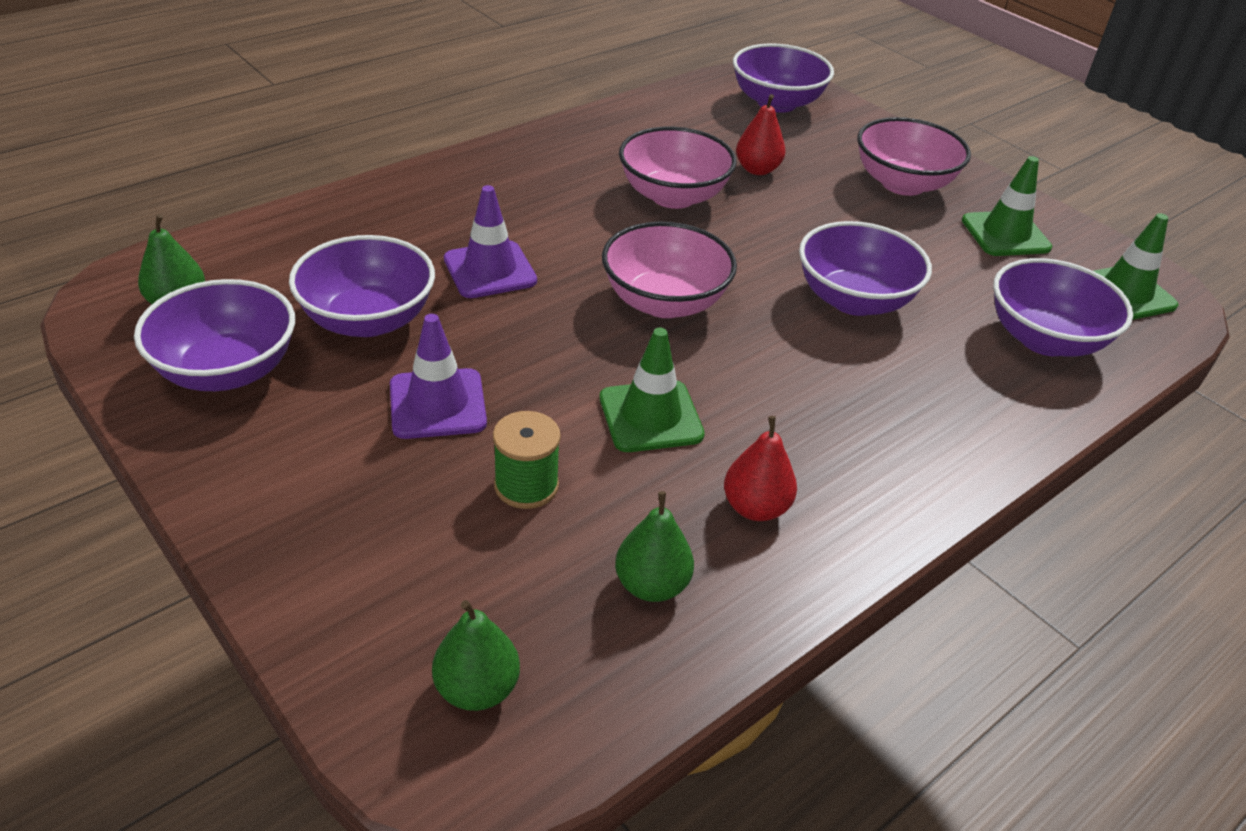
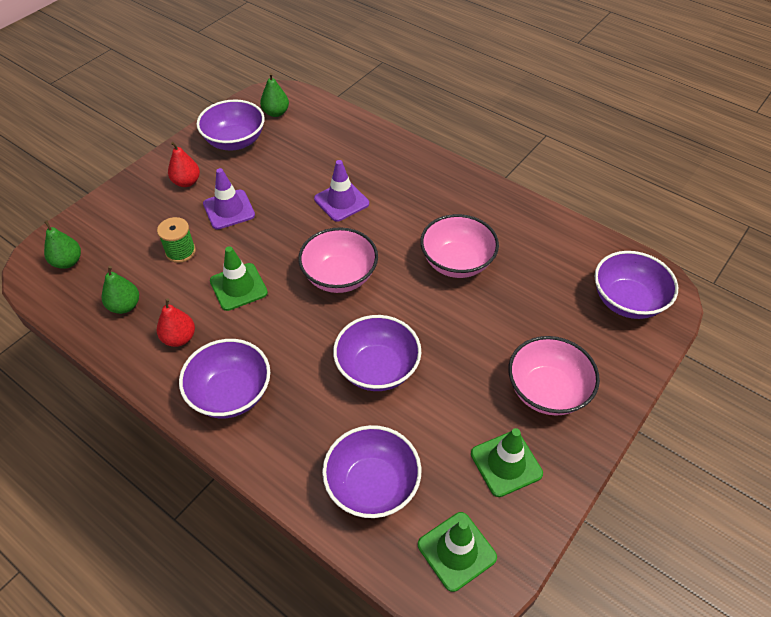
camera: 80 degrees right, 10 degrees up
(368, 320) = (284, 171): purple bowl -> purple bowl (230, 394)
(757, 169) = (516, 301): red pear -> red pear (186, 182)

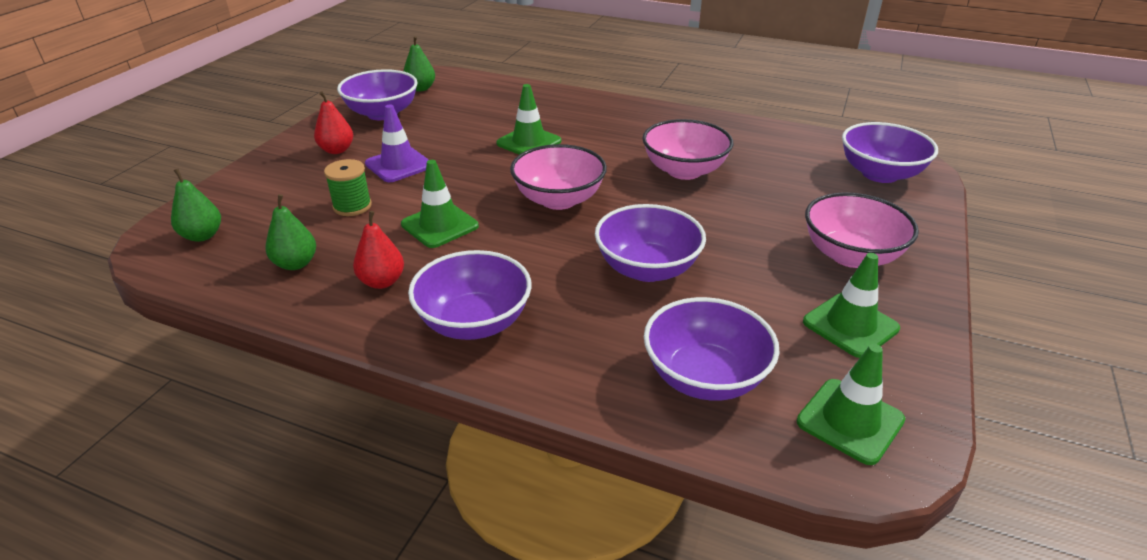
camera: 15 degrees left, 15 degrees down
(341, 201) = (529, 142): purple traffic cone -> green traffic cone

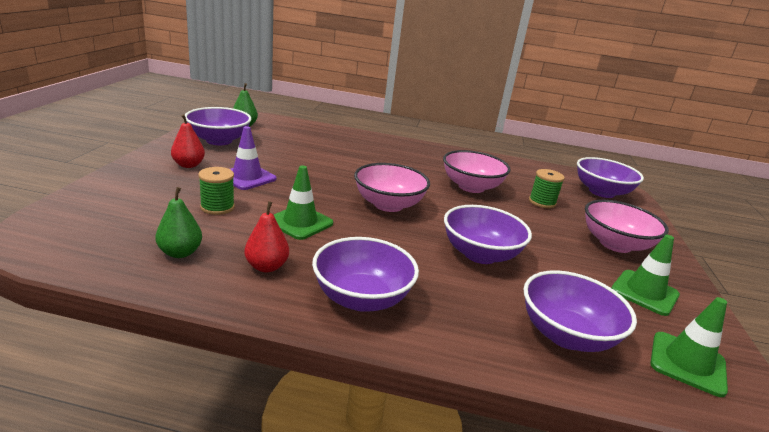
camera: 15 degrees left, 10 degrees down
(202, 236) = (79, 229): green pear -> none
(529, 142) = (347, 165): green traffic cone -> none
(776, 192) = (542, 202): none -> green spool

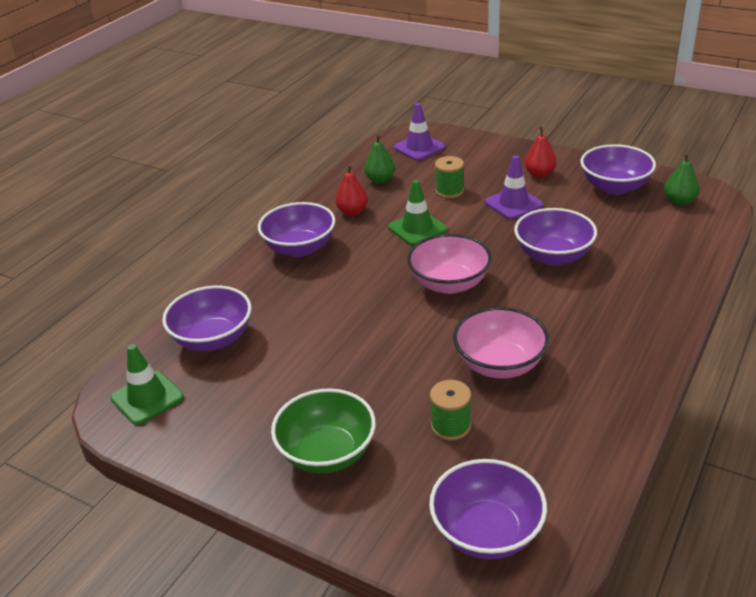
camera: 115 degrees right, 10 degrees up
(88, 229) = (419, 147): none -> purple traffic cone
(480, 254) = (338, 324): purple bowl -> purple bowl (553, 256)
(615, 244) = (327, 453): pink bowl -> green bowl
(644, 292) = (235, 425): green traffic cone -> none

